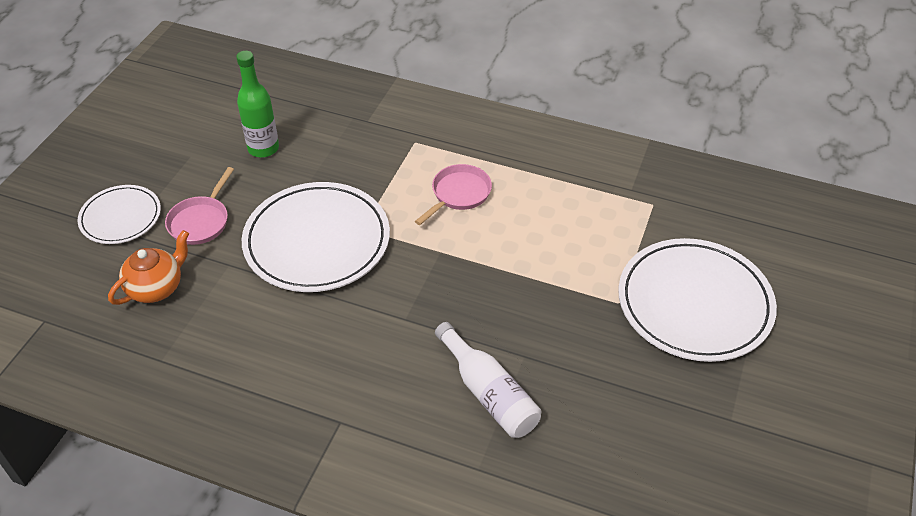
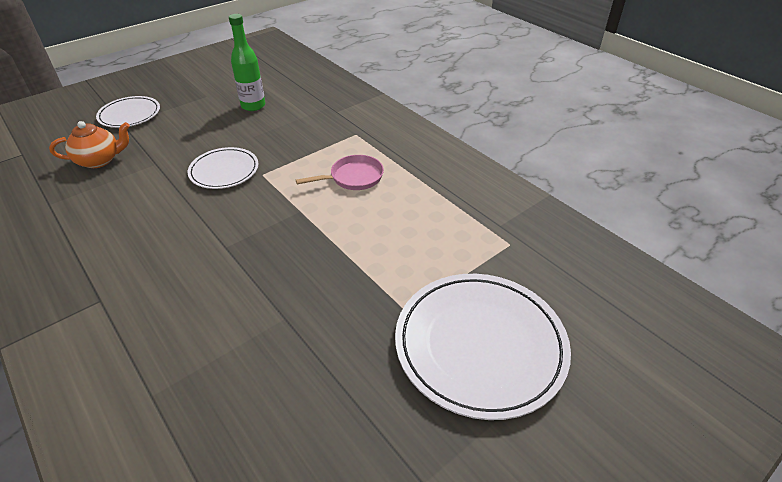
camera: 30 degrees right, 5 degrees down
(200, 221) = (169, 133): pink pan -> none
(317, 241) = (224, 171): white plate -> white plate, size x0.56
(489, 393) = (226, 334): white bottle -> none

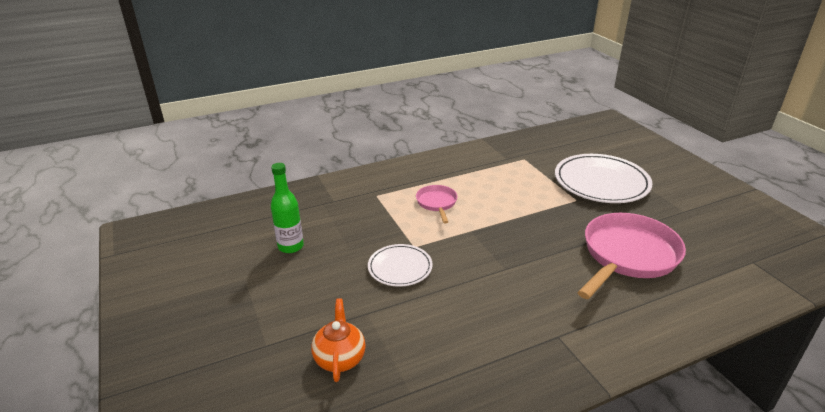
camera: 75 degrees left, 10 degrees down
(130, 115) = (246, 340): white plate -> none
(263, 377) = (627, 256): none -> pink pan

